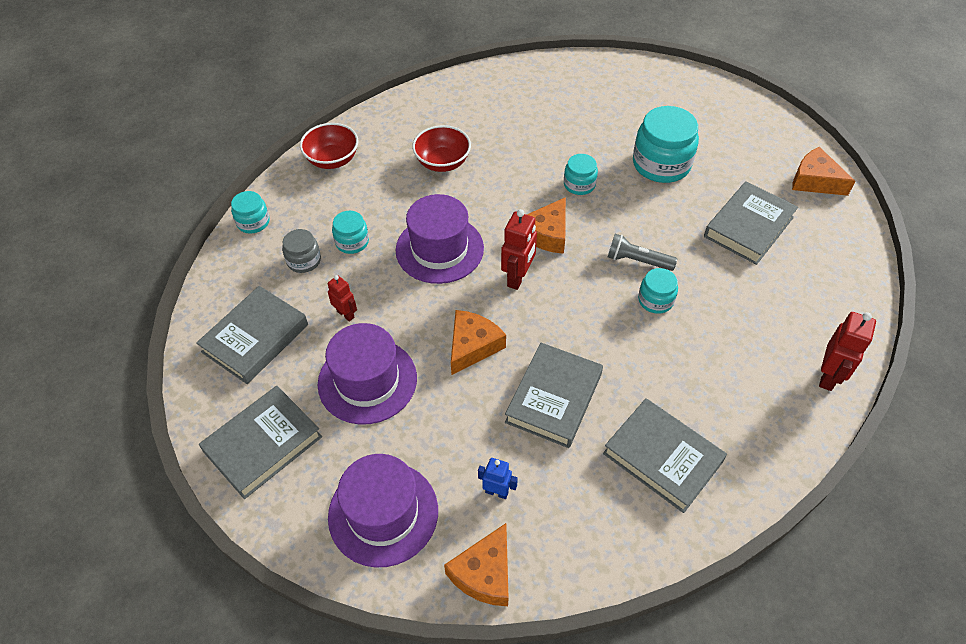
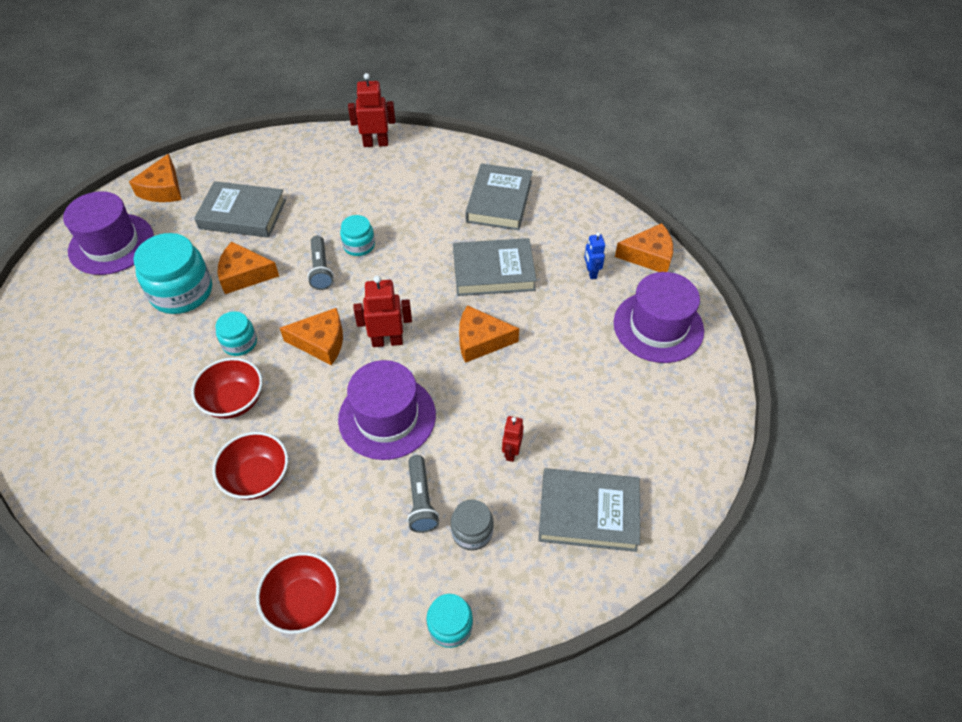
camera: 120 degrees left, 0 degrees up
(263, 444) = (674, 435): grey book -> none
(352, 242) = (421, 500): turquoise jar -> grey flashlight
(367, 381) = (565, 395): purple hat -> purple hat (111, 244)
(521, 167) = (234, 401): none -> red bowl
(660, 207) = (244, 275): none -> orange cheese

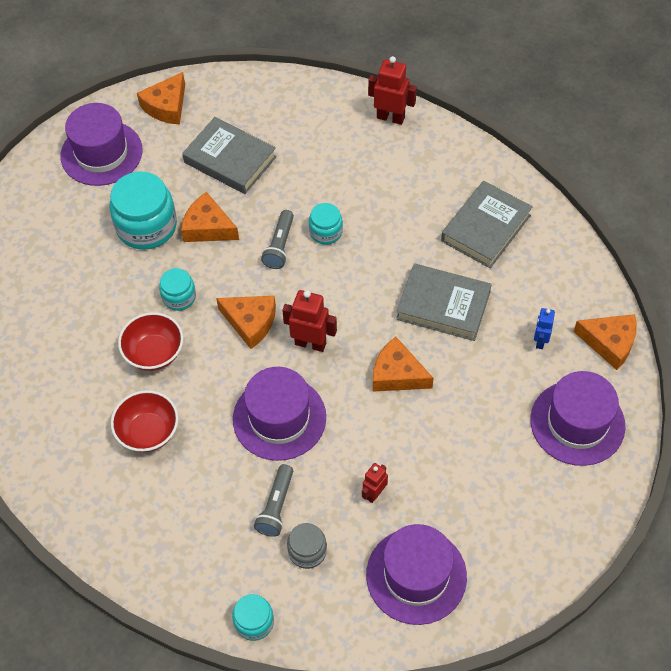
camera: 25 degrees right, 5 degrees up
(304, 602) = (146, 554): red bowl -> none
(588, 513) = (416, 575): grey book -> purple hat

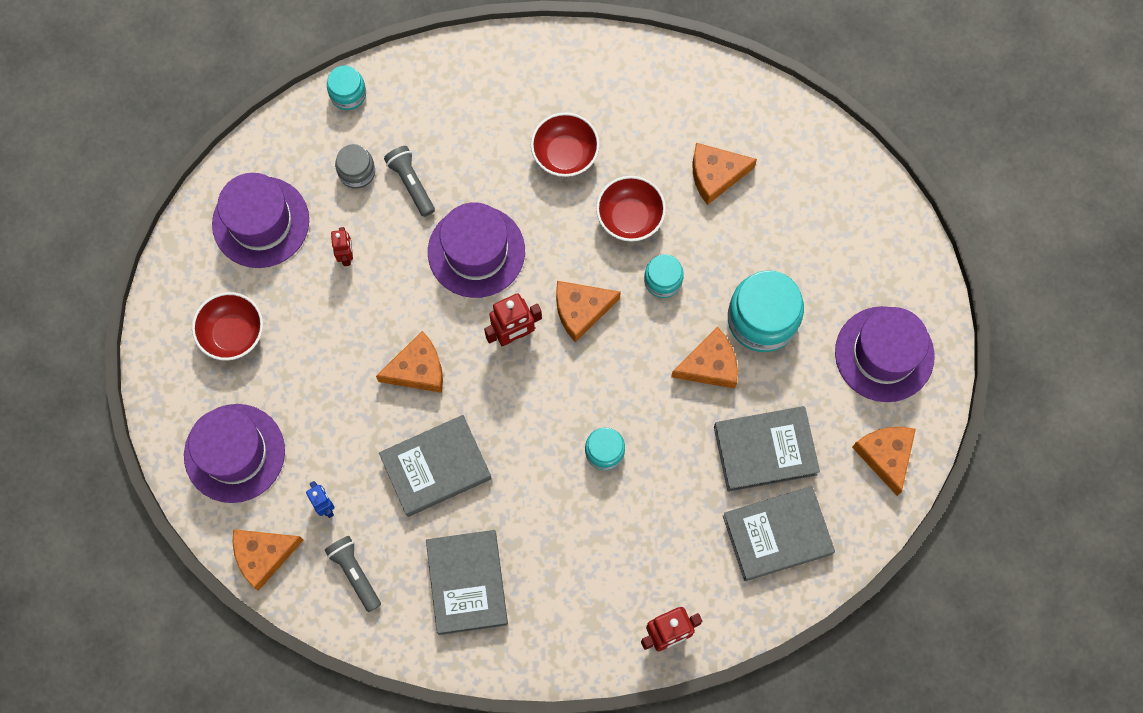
camera: 135 degrees right, 15 degrees up
(69, 332) = (715, 175): none -> orange cheese
(273, 116) = (777, 535): none -> grey book
(280, 246) = (630, 402): grey flashlight -> grey flashlight (355, 573)
(510, 507) = (233, 333): none -> red bowl

